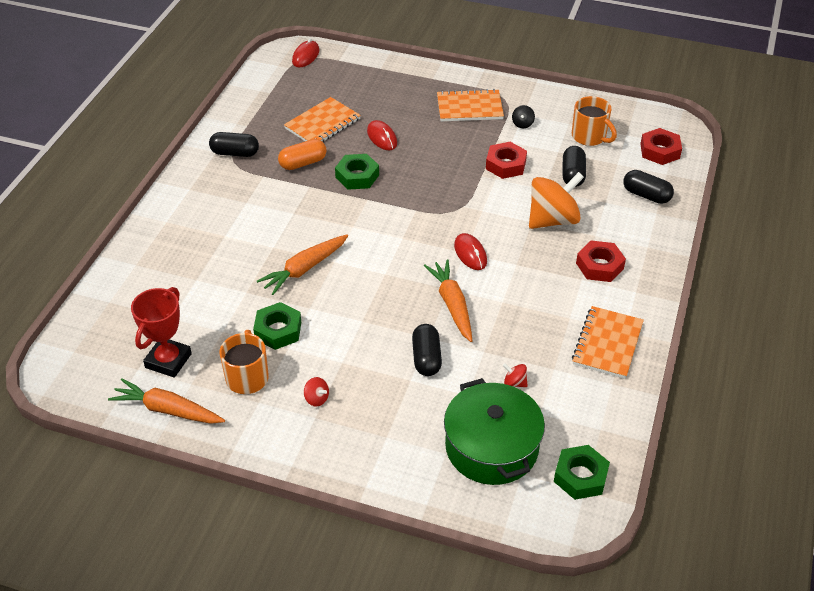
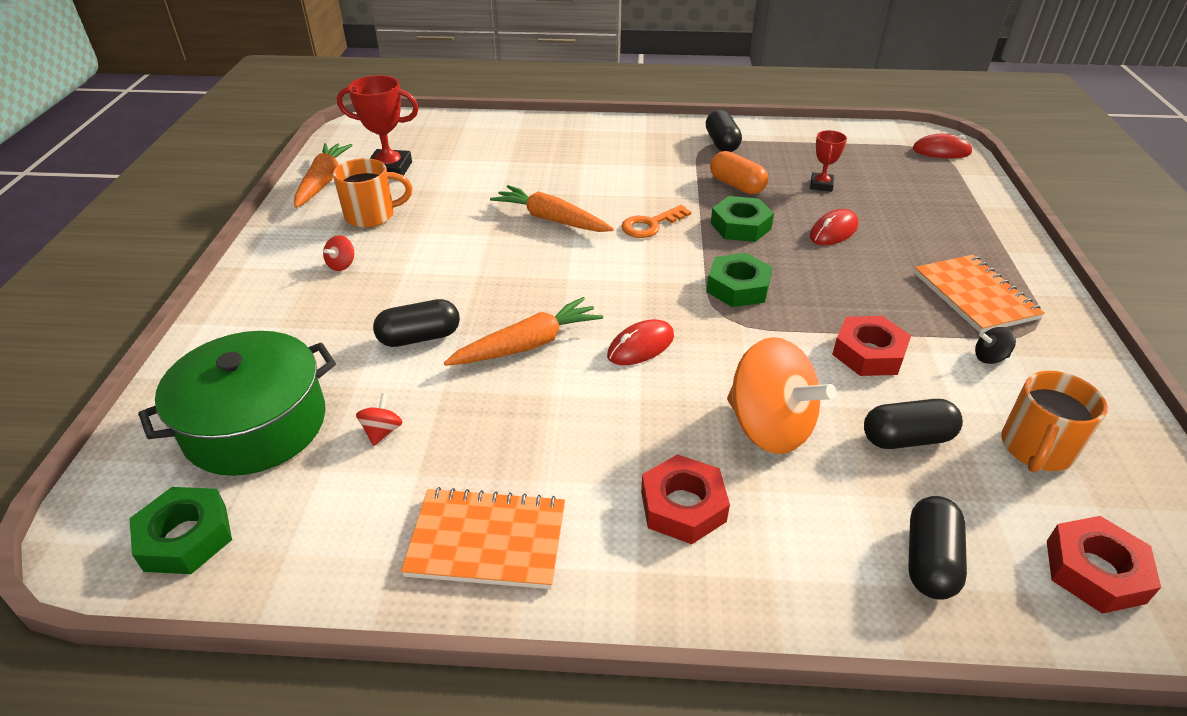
camera: 75 degrees right, 5 degrees down
(278, 330) = (446, 221): green nut -> green nut (738, 287)
(322, 124) = (821, 185): orange notebook -> red trophy
(336, 219) = (650, 225): none -> orange key

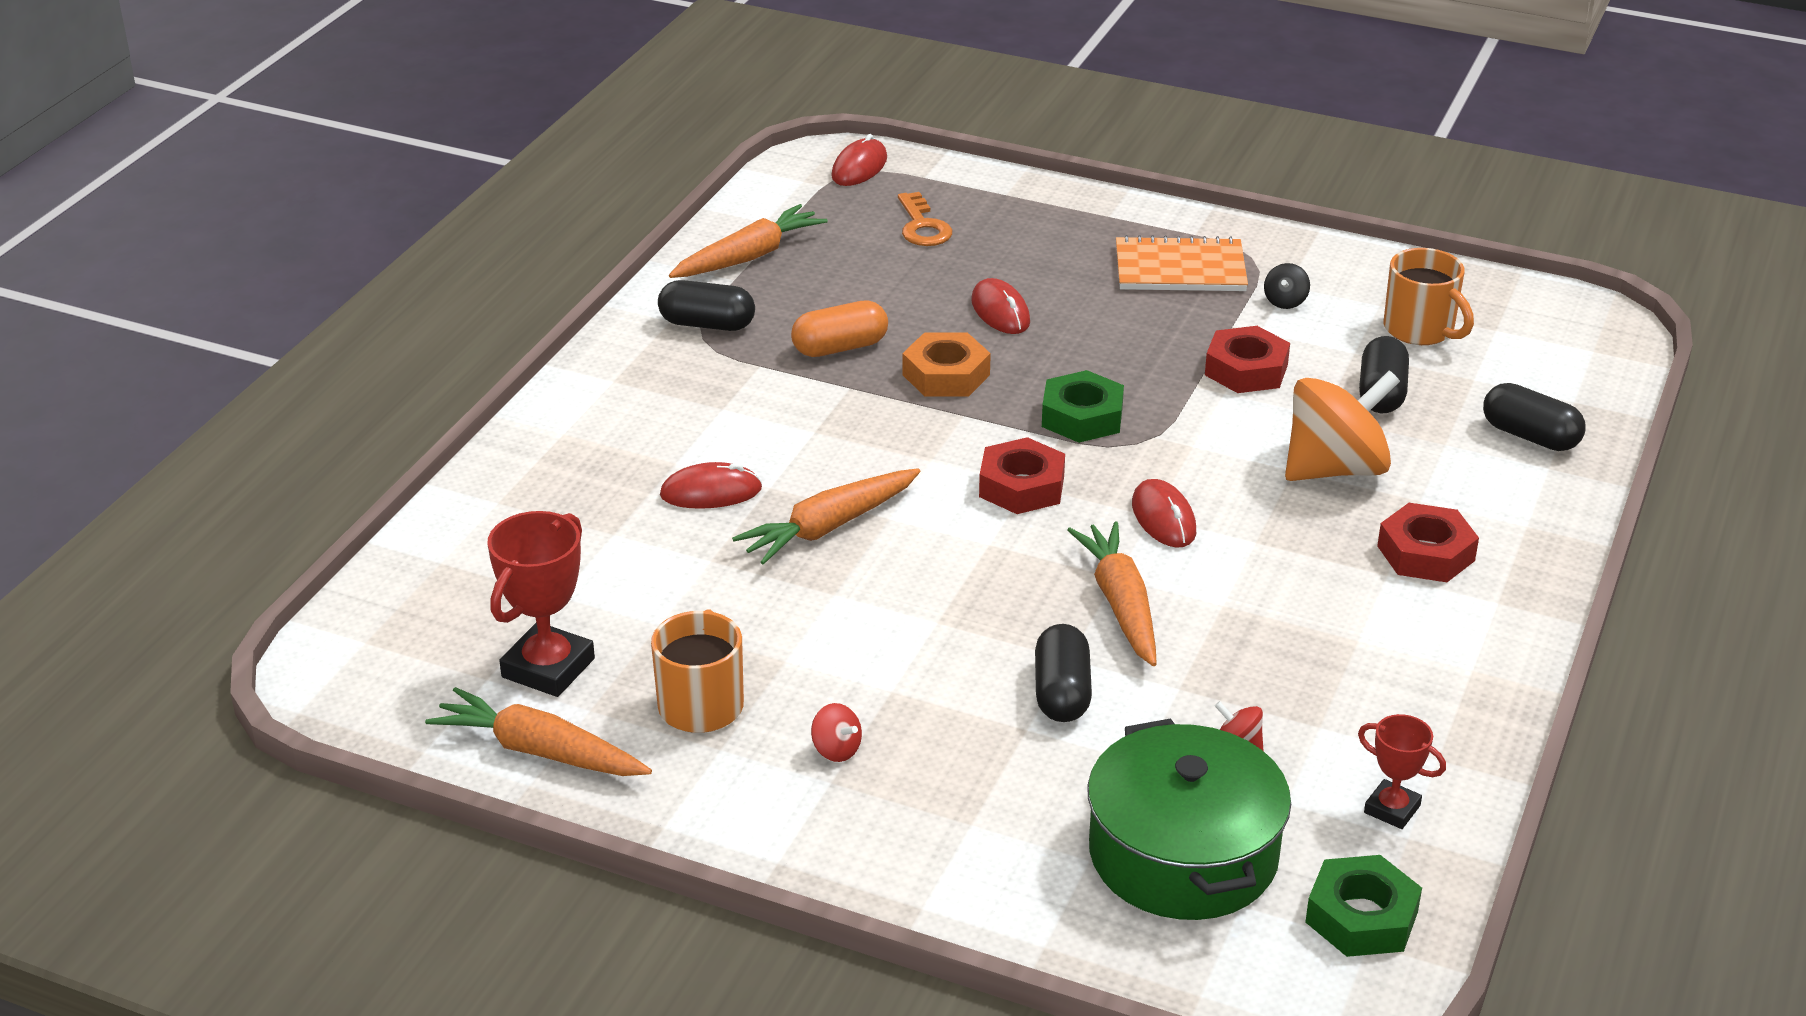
camera: 70 degrees left, 5 degrees down
(487, 540) = (1432, 689): orange notebook -> none
(562, 178) = (711, 492): none -> red mouse
(650, 225) = (898, 445): orange key -> orange key (922, 226)
(740, 226) = (946, 375): green nut -> orange nut
(802, 140) = (748, 257): none -> orange carrot
(821, 185) = (884, 283): red trophy -> red trophy (1392, 809)
(1094, 571) = (1563, 361): red nut -> red nut (1021, 486)

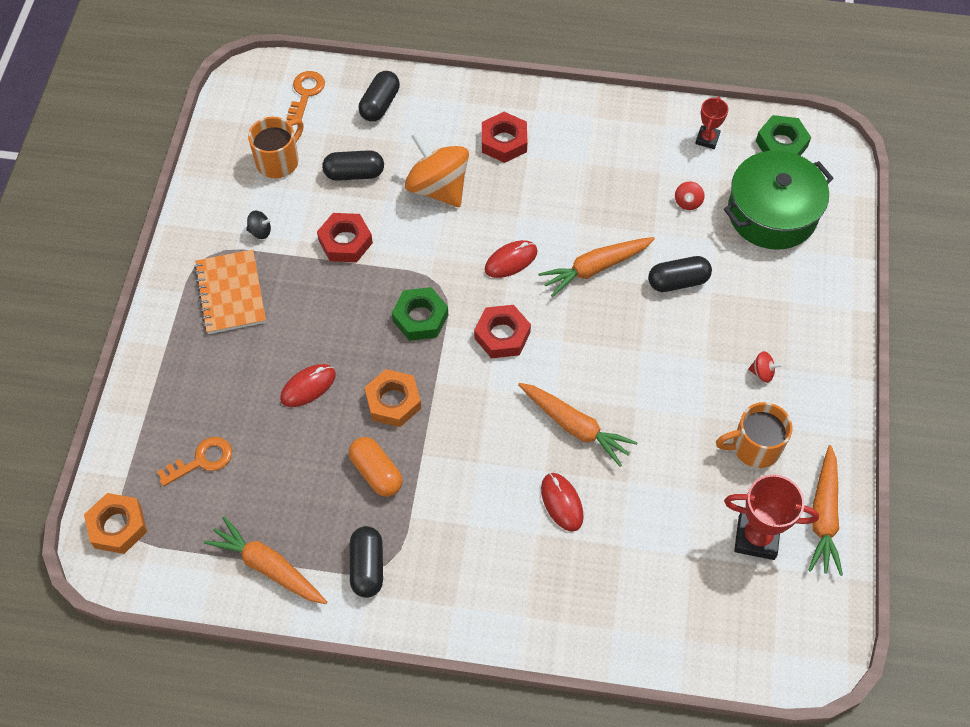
camera: 105 degrees left, 25 degrees up
(836, 750) = (762, 373): red spinning top -> red spinning top turned 75 degrees clockwise
(859, 167) = (117, 526): red mouse -> orange nut
(1563, 369) = (306, 93): none -> orange key

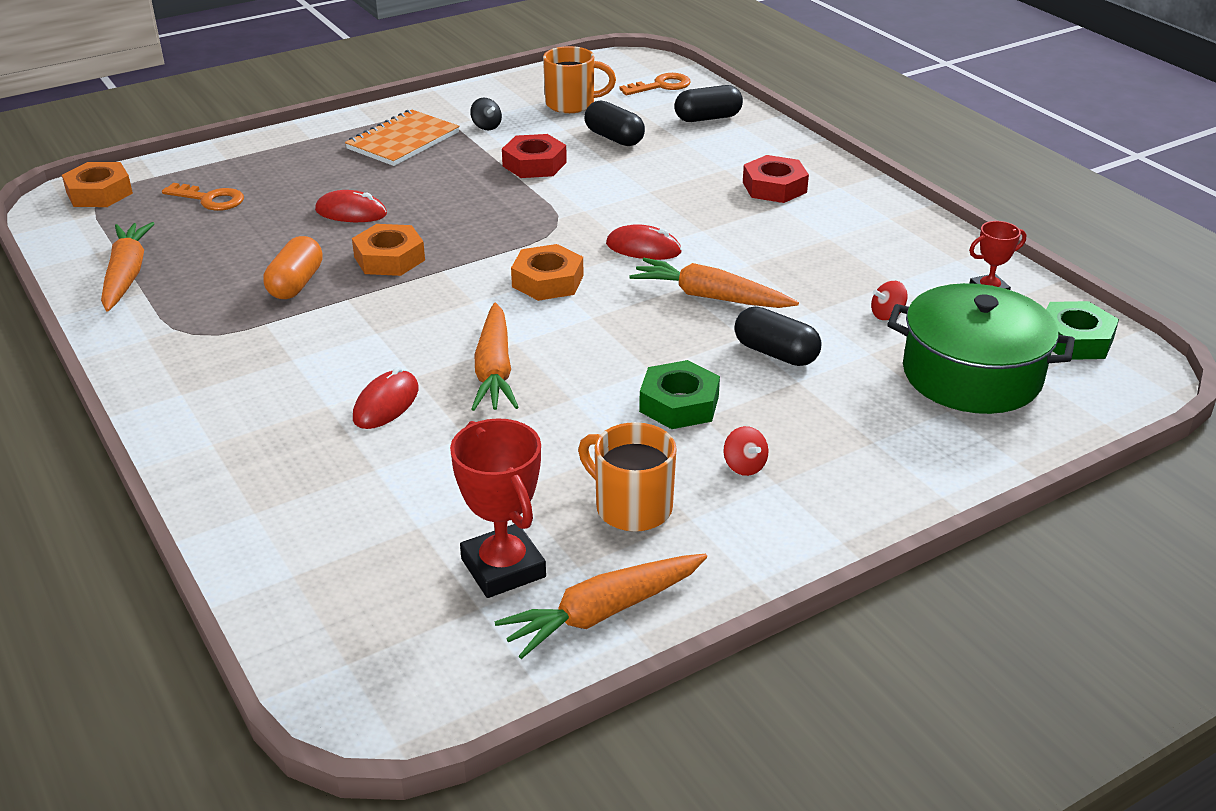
camera: 50 degrees right, 25 degrees down
(367, 567) = (179, 324): black capsule -> none
(420, 318) = (505, 232): green nut -> green nut (679, 404)
(438, 187) = (665, 179): orange spinning top -> none
(502, 335) = (547, 281): red nut -> orange nut

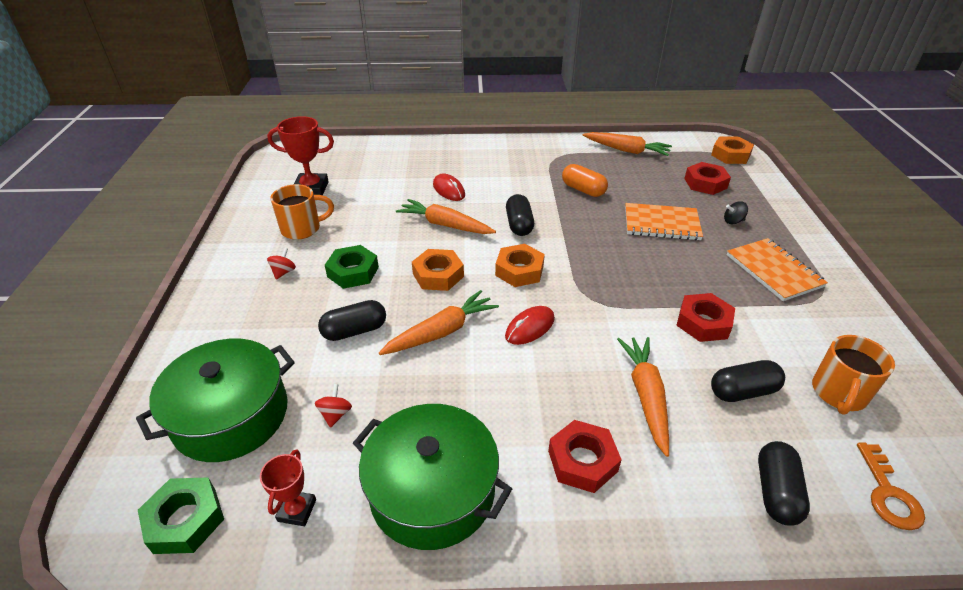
camera: 120 degrees right, 5 degrees up
(210, 199) = (705, 183): orange key -> red nut
(351, 212) = (661, 224): red mouse -> orange notebook
(389, 258) = (591, 223): orange nut -> orange nut (438, 275)
(440, 310) = (519, 225): none -> black capsule
(486, 126) = (793, 321): black spinning top -> black spinning top (733, 221)
(603, 613) = (259, 202): orange carrot -> orange carrot (646, 396)
(744, 466) = (283, 272): red spinning top -> red spinning top turned 105 degrees clockwise
(887, 239) = (432, 491): none -> green pot

